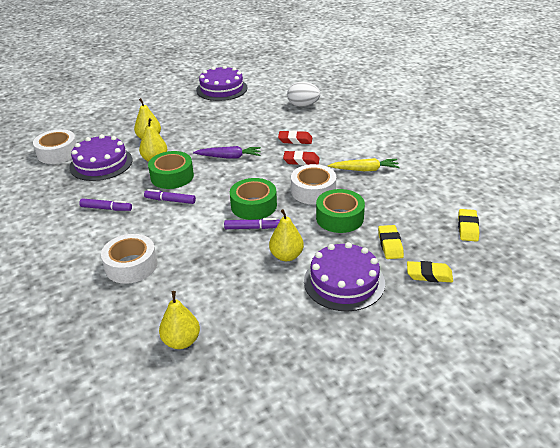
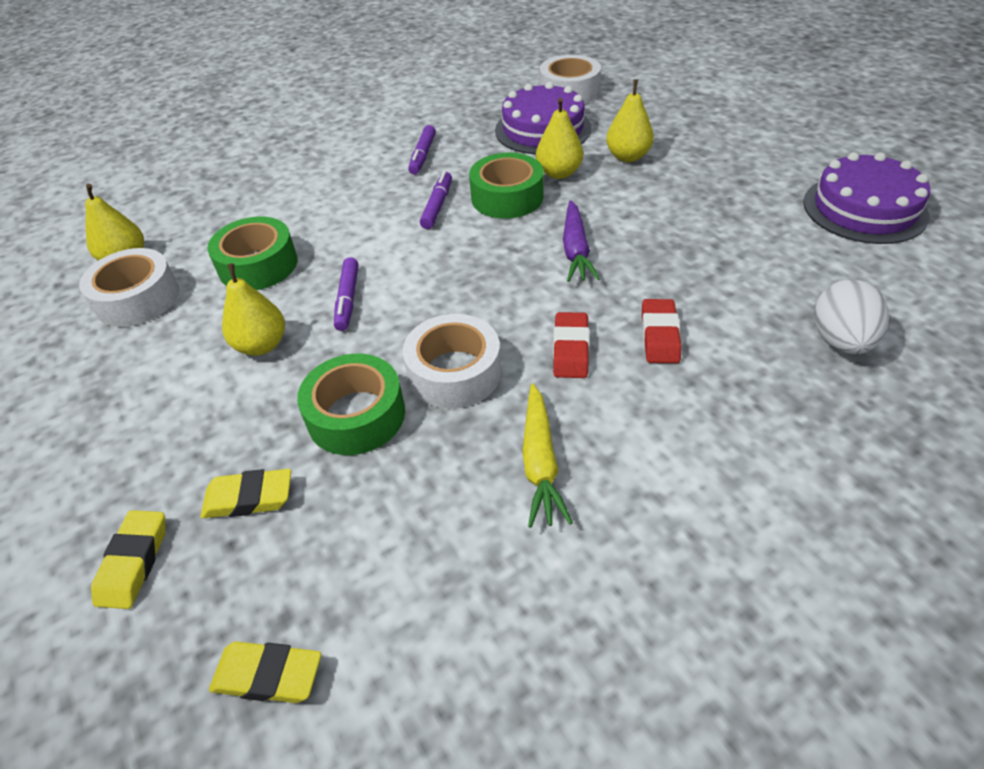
camera: 90 degrees right, 10 degrees up
(131, 265) = (288, 198): white tape -> white tape (137, 299)
(253, 205) = (413, 295): green tape -> green tape (258, 265)
(344, 282) = (169, 422): purple cake -> none

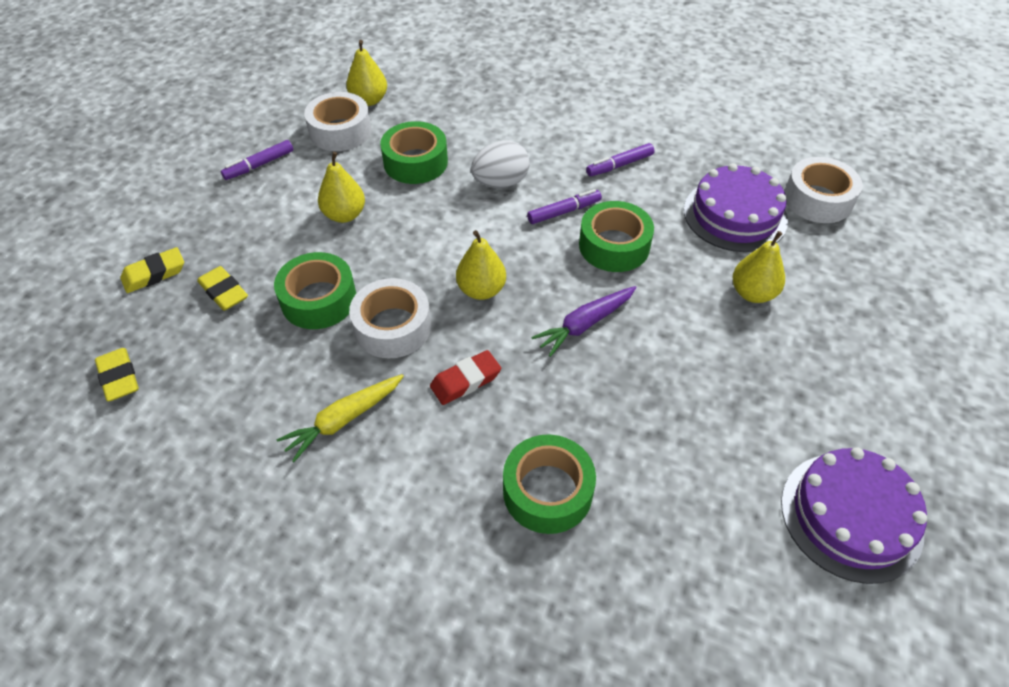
camera: 50 degrees right, 5 degrees up
(348, 299) = (419, 228): purple marker -> purple marker (259, 165)
(559, 173) = (679, 260): yellow pear -> yellow pear (481, 290)
(659, 336) = (525, 430): red eraser -> none
(737, 351) = (547, 491): none -> green tape
(840, 341) = (620, 564): white egg -> white egg (500, 183)

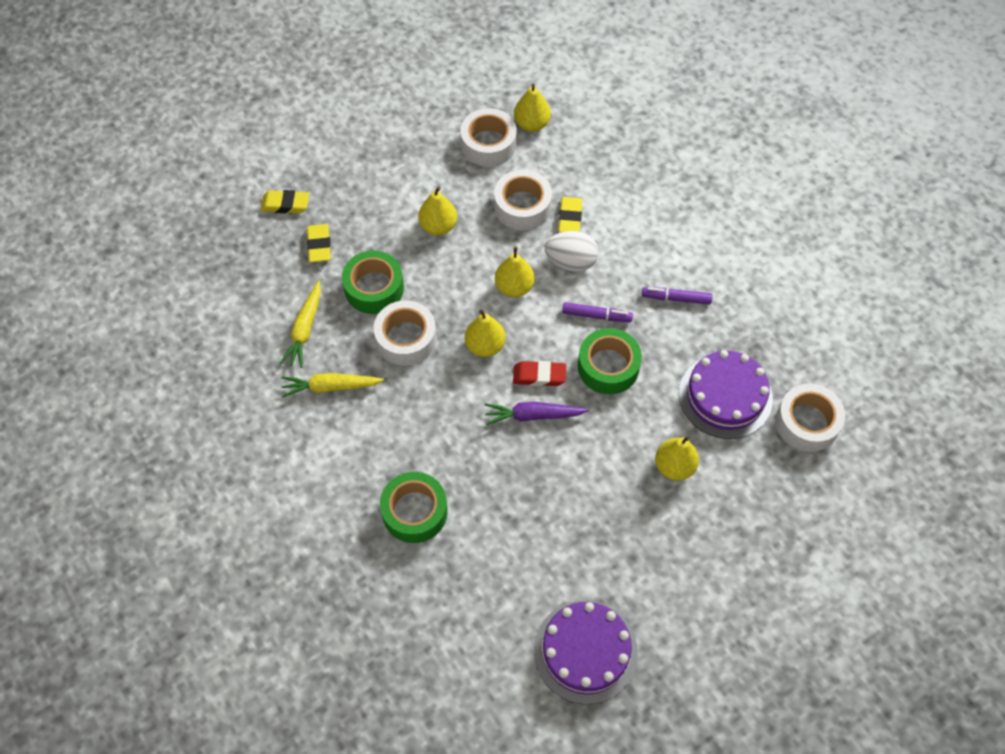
camera: 35 degrees right, 10 degrees up
(119, 378) = (222, 274): yellow eraser -> yellow eraser (570, 218)
(259, 165) = (409, 145): purple marker -> none
(267, 379) = (305, 329): none -> yellow carrot
(415, 162) = (522, 206): green tape -> white tape
(465, 227) = (514, 287): none -> yellow pear
(465, 381) = (423, 407): red eraser -> red eraser (539, 376)

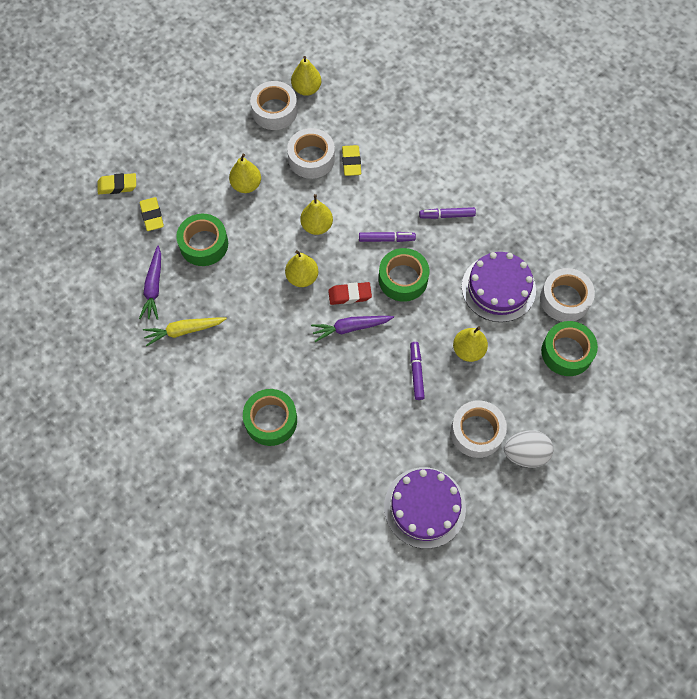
camera: 10 degrees left, 5 degrees up
(305, 329) = (154, 287): yellow carrot -> purple carrot
(406, 338) = (237, 281): white tape -> white tape (476, 432)
(570, 262) = (358, 198): white egg -> white egg (525, 454)
(604, 483) = (416, 372): none -> purple marker
(798, 489) = (566, 352): none -> green tape

